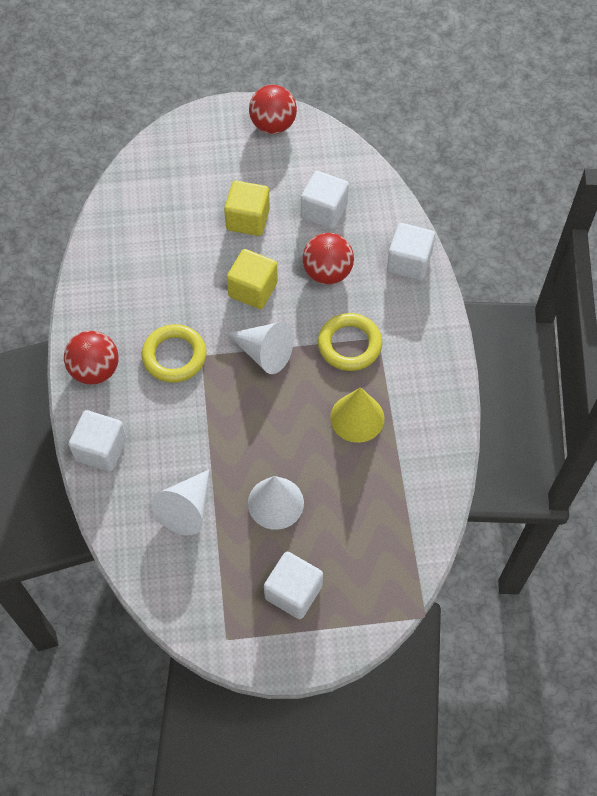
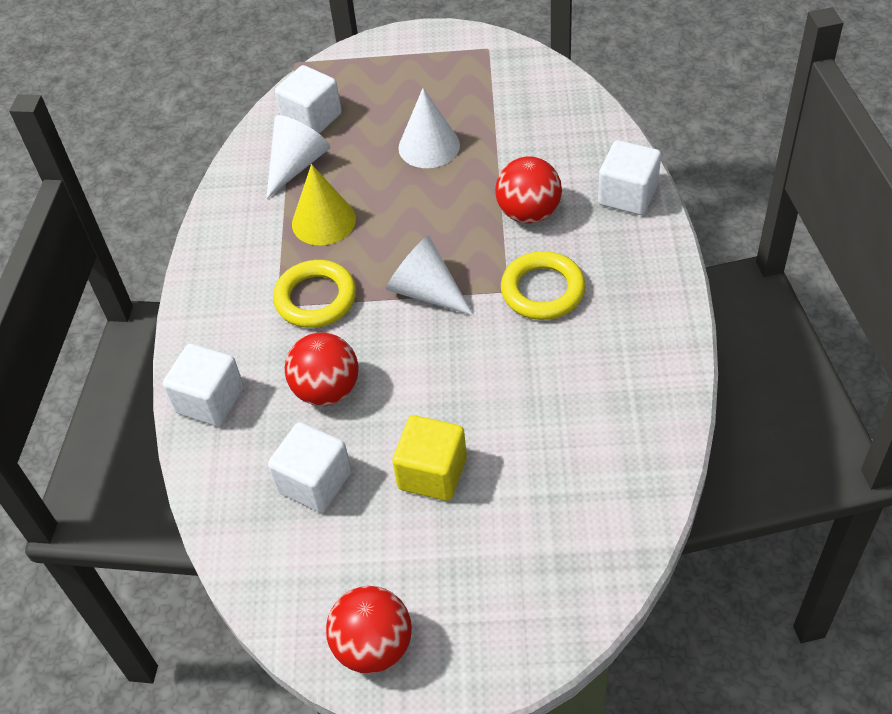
camera: 170 degrees left, 10 degrees down
(95, 370) = (645, 276): red ball -> red ball (528, 213)
(187, 509) = (526, 142): white cone -> white cone (296, 165)
(253, 289) = (433, 370): yellow cube -> none
(293, 592) = (419, 79): white cube -> white cube (312, 118)

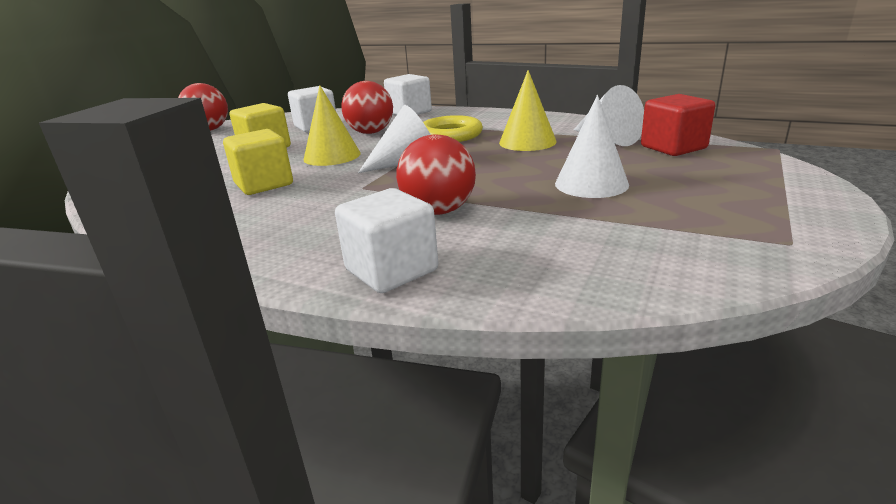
camera: 115 degrees right, 25 degrees down
(312, 118) = (673, 147): white cube -> red cube
(432, 373) = (332, 156): none -> yellow cone
(540, 377) = (264, 184): none -> yellow cube
(542, 290) = (338, 200): yellow ring -> none

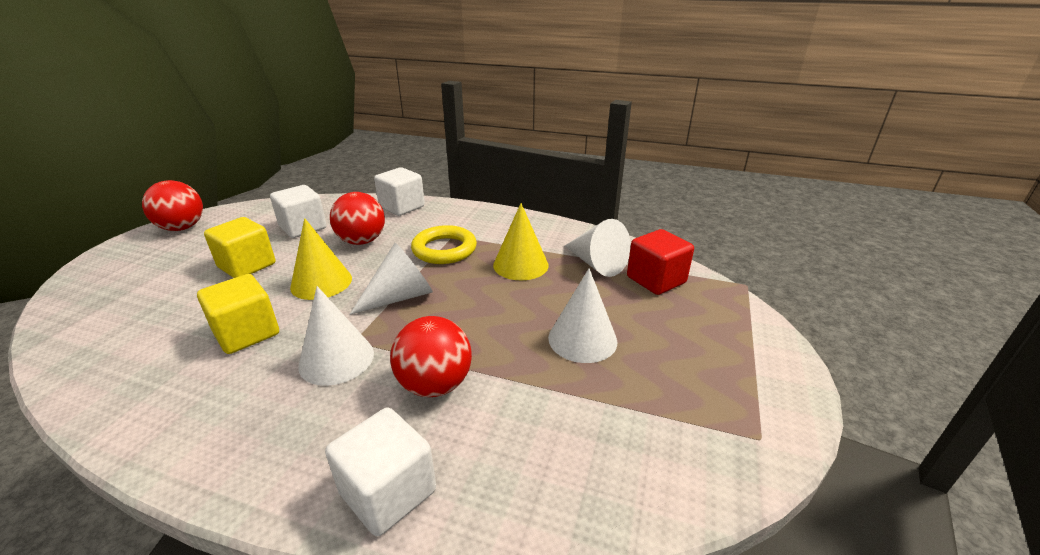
camera: 10 degrees left, 5 degrees up
(345, 197) = (336, 359): none -> white cone

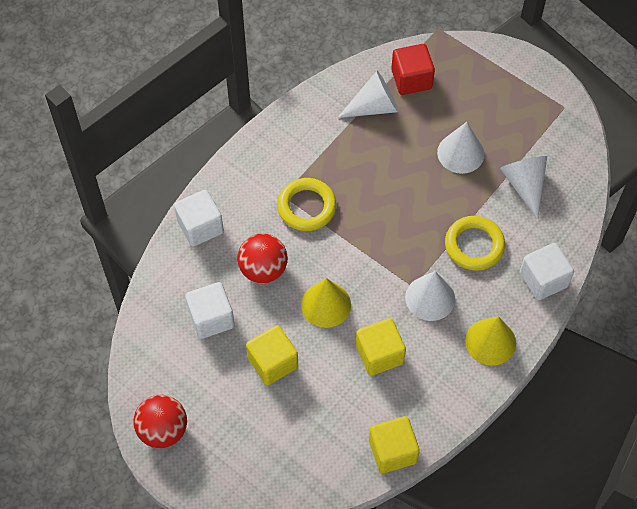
camera: 70 degrees left, 30 degrees up
(83, 375) = (392, 451): none -> yellow cube
(400, 297) = (369, 251): white cone -> white cone (524, 185)
(435, 384) = (474, 245): red ball -> yellow ring
(520, 265) = (355, 158): yellow cone -> yellow cone (490, 341)

